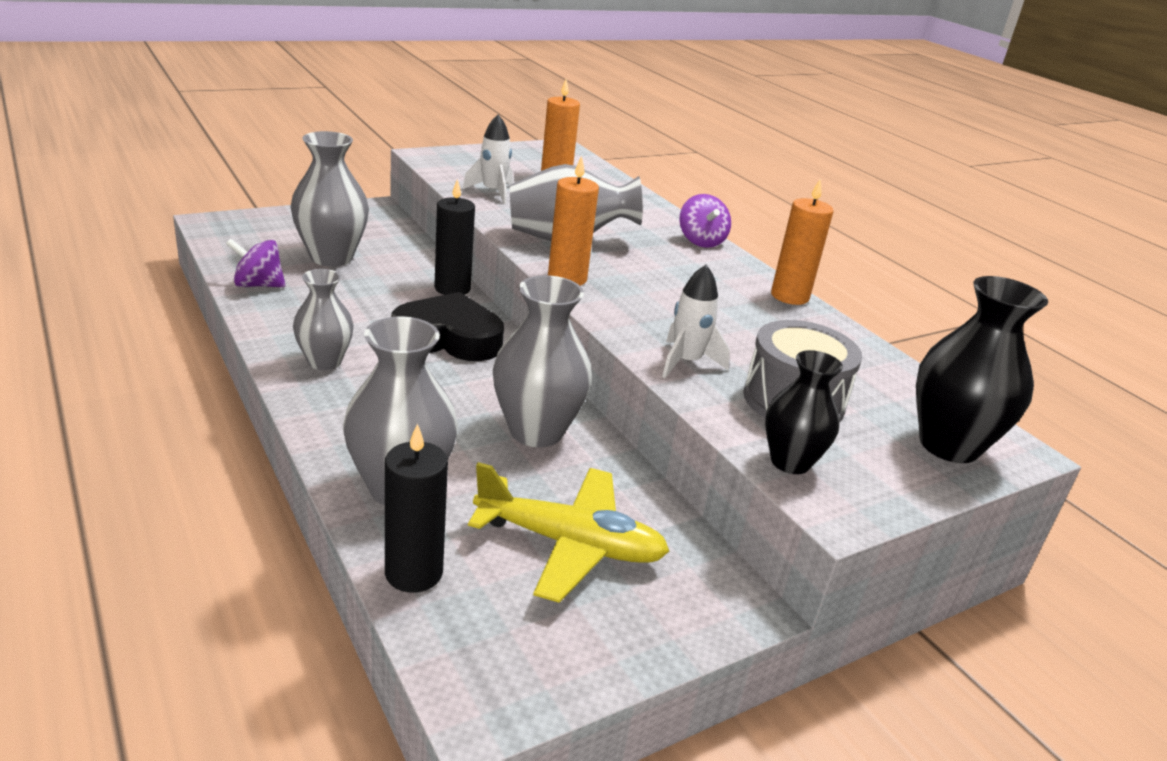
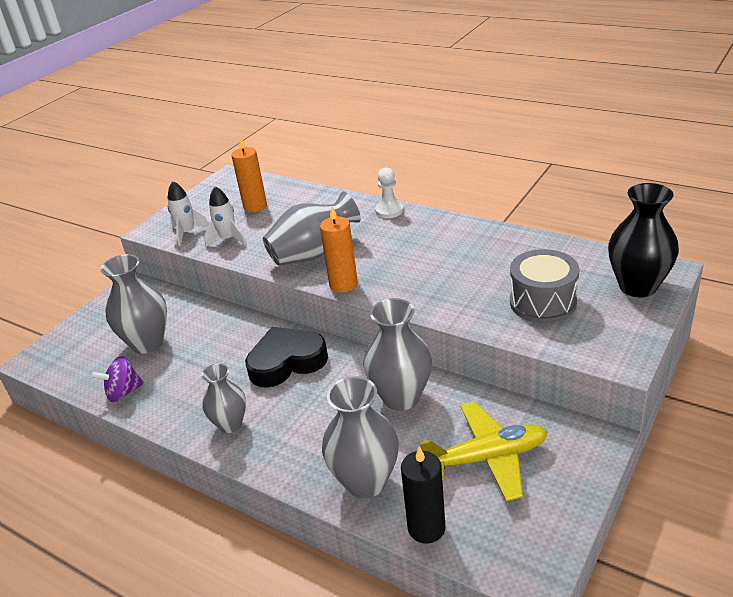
camera: 20 degrees left, 5 degrees up
(452, 288) = (250, 323): black candle -> none
(686, 362) = (466, 308): white rocket -> white rocket (187, 233)
(701, 241) = (389, 211): purple spinning top -> white pawn
(789, 296) = (475, 227): orange candle -> none
(790, 462) = (576, 344): black vase -> none

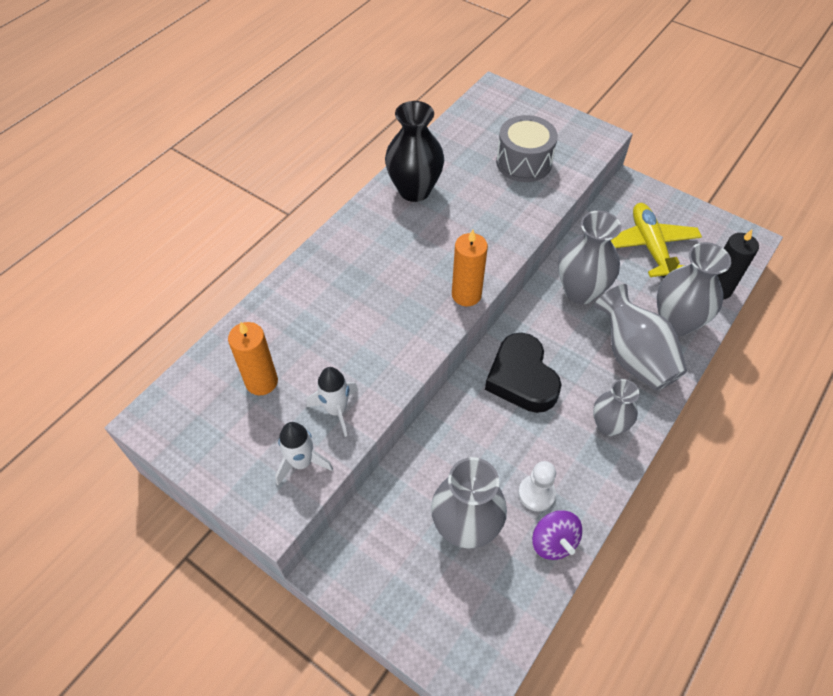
camera: 90 degrees left, 20 degrees up
(313, 254) = (399, 320): grey vase -> grey vase (633, 357)
(389, 211) = (331, 247): white pawn -> white pawn (536, 493)
(637, 286) = (513, 109): black vase -> black vase (414, 190)

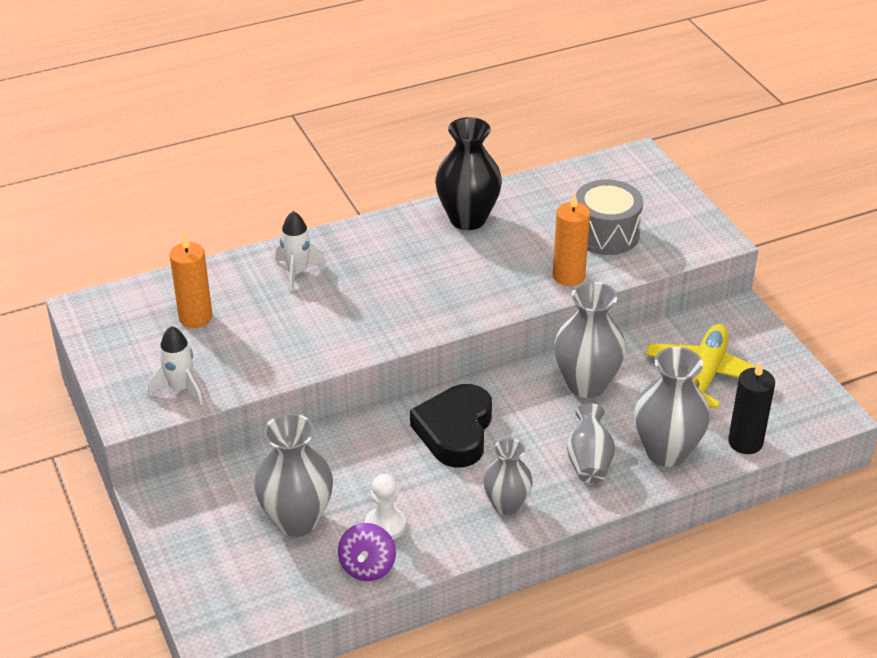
camera: 30 degrees right, 15 degrees down
(336, 410) = (241, 363): white rocket -> white rocket (297, 272)
(466, 295) = (438, 323): orange candle -> orange candle (568, 276)
(633, 357) = (589, 462): grey vase -> grey vase, size x0.64

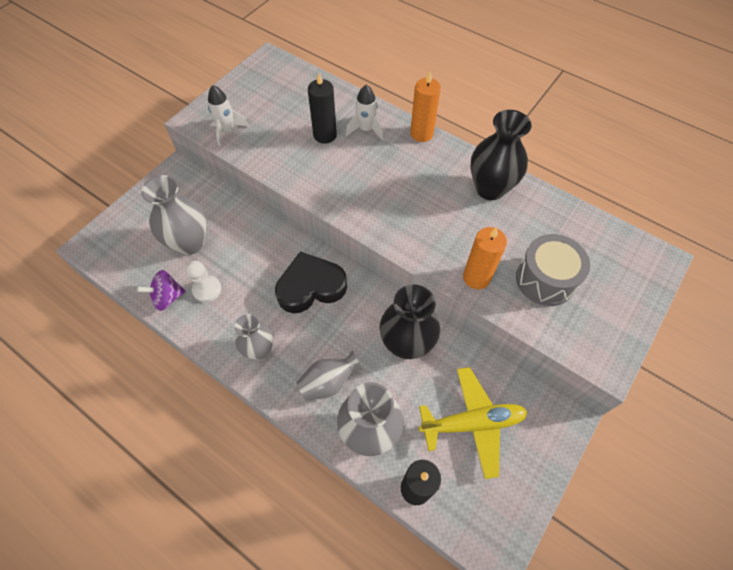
camera: 60 degrees right, 20 degrees up
(195, 317) = (292, 106): orange candle -> orange candle (421, 133)
(273, 308) = (325, 135): none -> black candle
(586, 384) = (406, 344): grey vase -> black vase

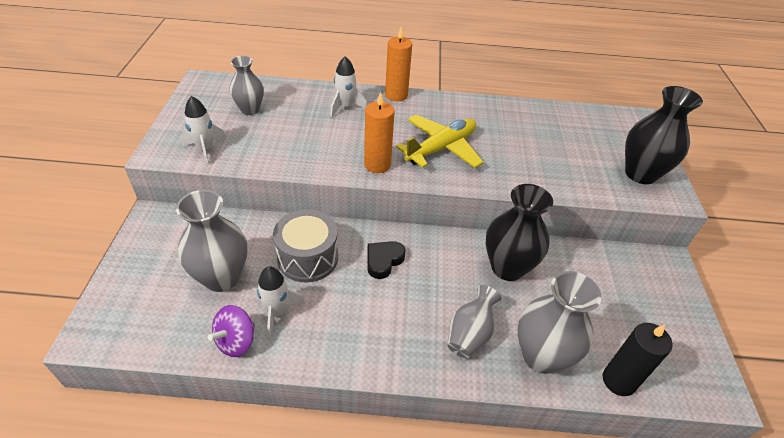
camera: 35 degrees left, 15 degrees down
(207, 289) = (277, 312): white pawn -> white rocket
(259, 349) = (379, 340): grey vase -> grey vase (250, 109)
(311, 287) = (383, 261): black heart -> black heart, size x0.57
(325, 135) = (311, 122): black candle -> none
(472, 423) = (611, 302): yellow plane -> yellow plane (441, 148)
(476, 277) = (533, 179): orange candle -> orange candle (377, 165)
(490, 188) = (485, 115): black vase -> black vase (640, 174)
(545, 279) = (582, 160): grey drum -> grey drum (308, 258)

